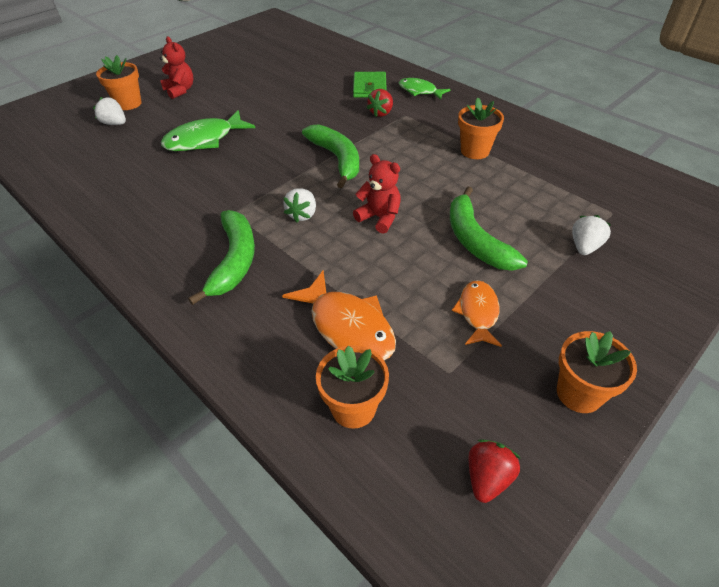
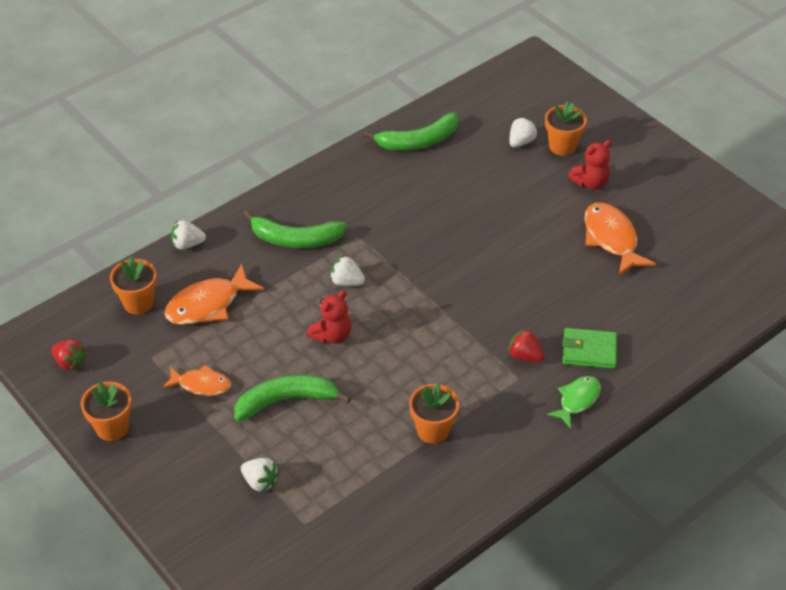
camera: 95 degrees right, 0 degrees up
(204, 140) = (482, 209): green fish -> none
(236, 368) = (187, 244): none -> white strawberry
(248, 81) = (611, 239): none -> orange fish
(337, 159) = (433, 311): green banana -> green banana (418, 141)

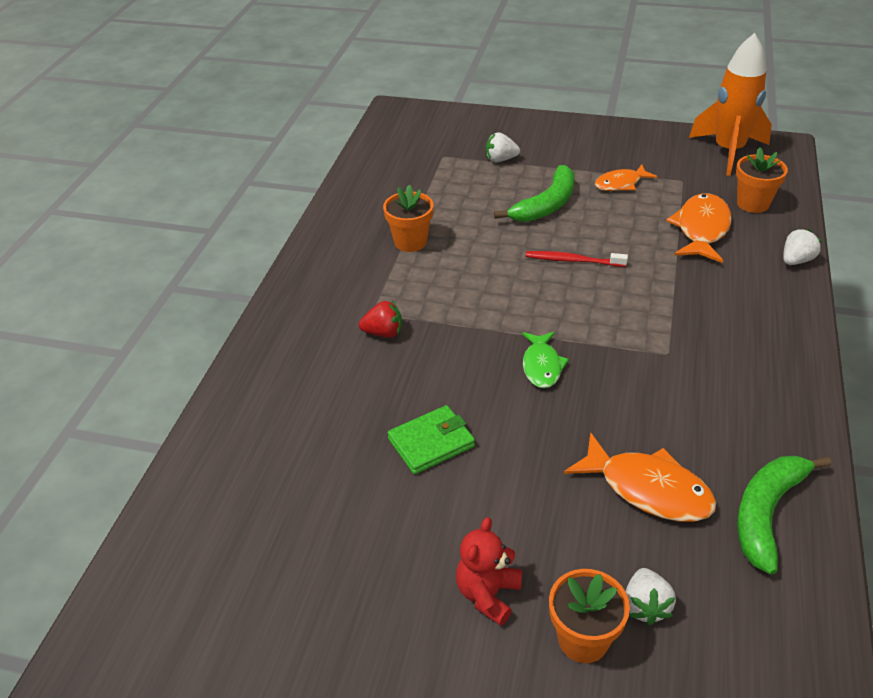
camera: 145 degrees right, 5 degrees down
(70, 363) = (728, 151): red strawberry -> orange rocket
(112, 428) = (639, 138): orange flower pot -> none
(295, 239) = (718, 316): green banana -> none
(332, 335) = (572, 260): red teddy bear -> red toothbrush
(346, 282) = (619, 306): white strawberry -> none
(577, 400) = (302, 322): green fish -> green fish (542, 366)
(589, 351) = (322, 370): green wallet -> green wallet (431, 443)
(611, 239) = (392, 518): orange fish -> orange fish (648, 489)

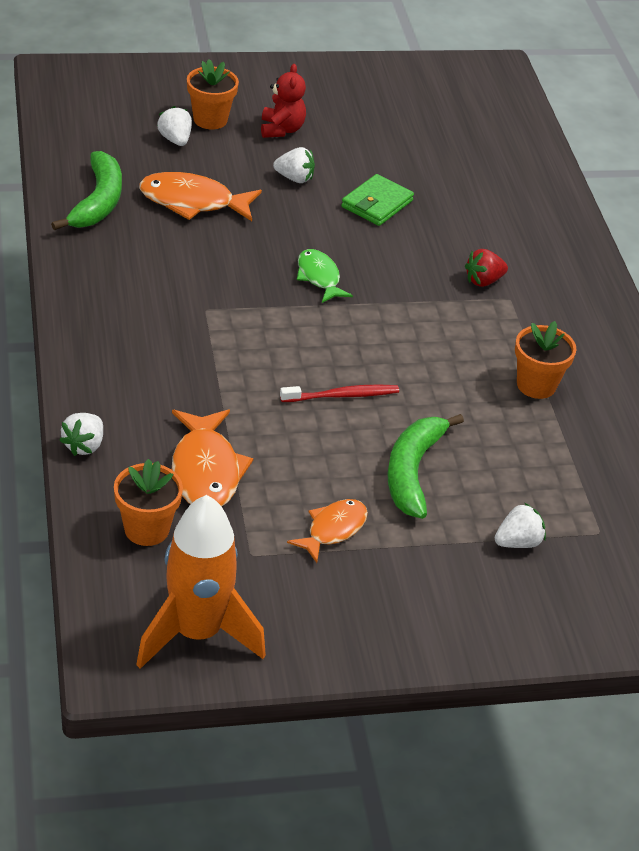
camera: 150 degrees right, 0 degrees up
(509, 501) = (294, 178): none -> white strawberry

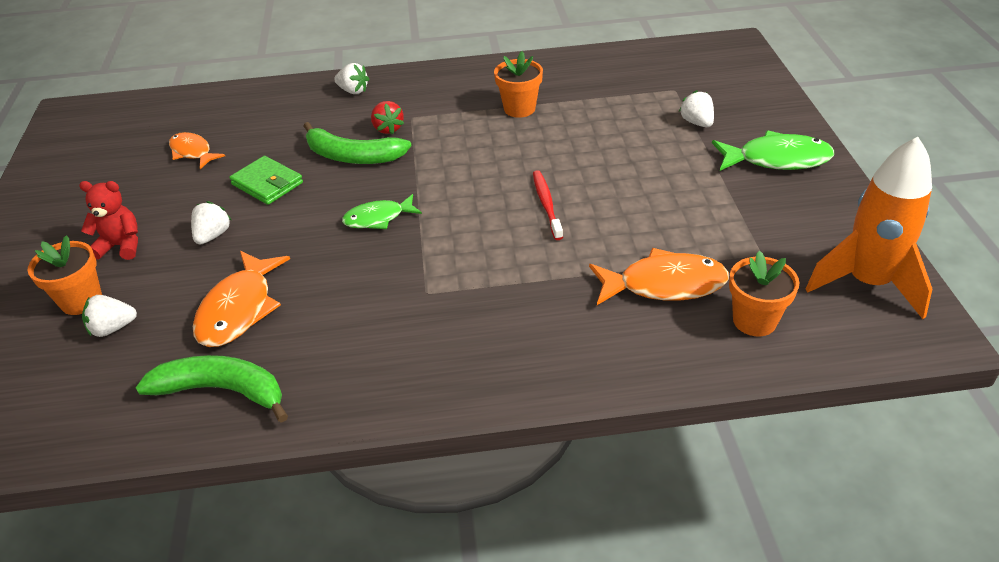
camera: 80 degrees left, 0 degrees up
(84, 445) = (651, 374): white strawberry -> white strawberry (353, 91)
(333, 529) = (715, 209): orange fish -> orange fish (192, 152)
(412, 471) = (634, 168): green banana -> green banana (352, 156)
(436, 605) = (777, 159): none -> green fish

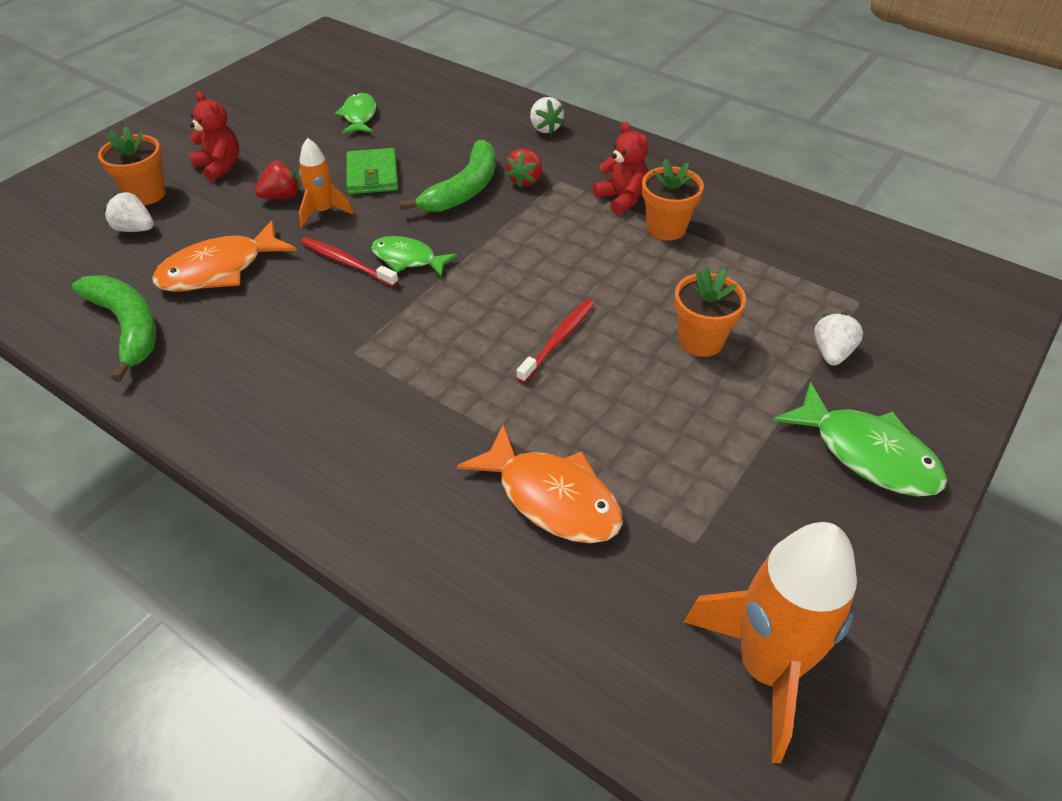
camera: 40 degrees right, 5 degrees up
(192, 152) = (359, 116): orange fish -> green fish
(213, 235) = (281, 196): white strawberry -> red strawberry
(265, 226) = (323, 211): none -> orange rocket
(335, 246) = (346, 262): none -> red toothbrush
(352, 156) = (464, 189): green banana -> green banana turned 120 degrees counterclockwise
(468, 107) = (622, 199): none -> red teddy bear
(754, 320) = (584, 604): orange flower pot -> orange flower pot (701, 341)

